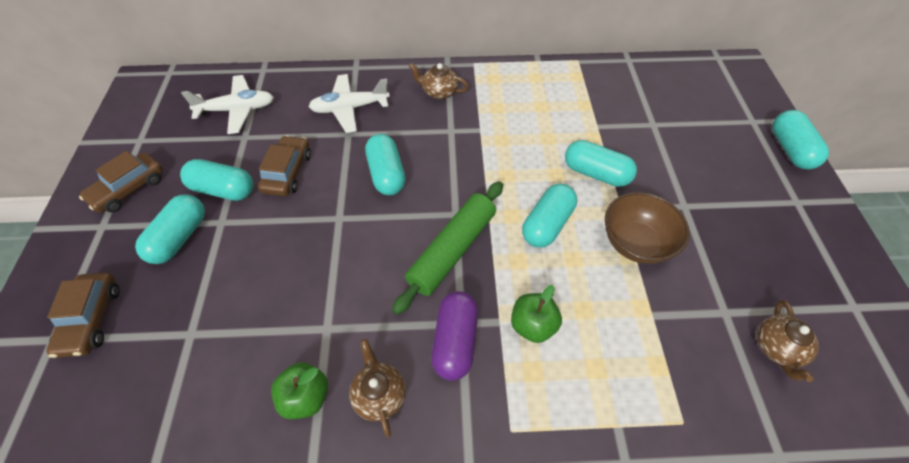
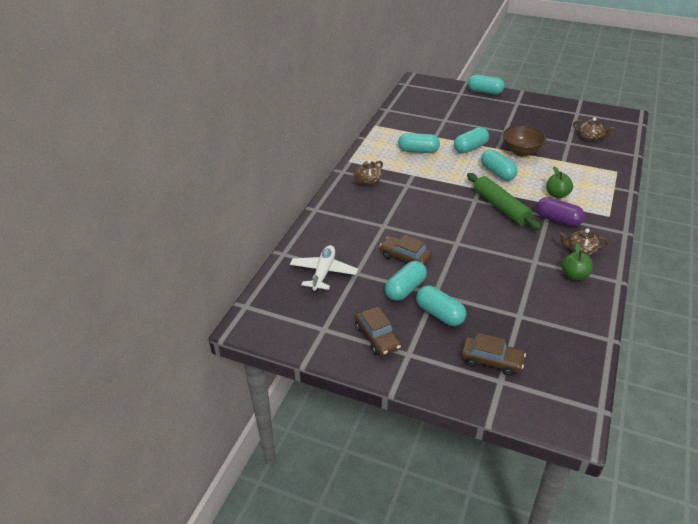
camera: 65 degrees left, 15 degrees down
(350, 108) = (359, 220): white plane -> none
(387, 174) = (430, 217): turquoise capsule -> turquoise capsule (418, 151)

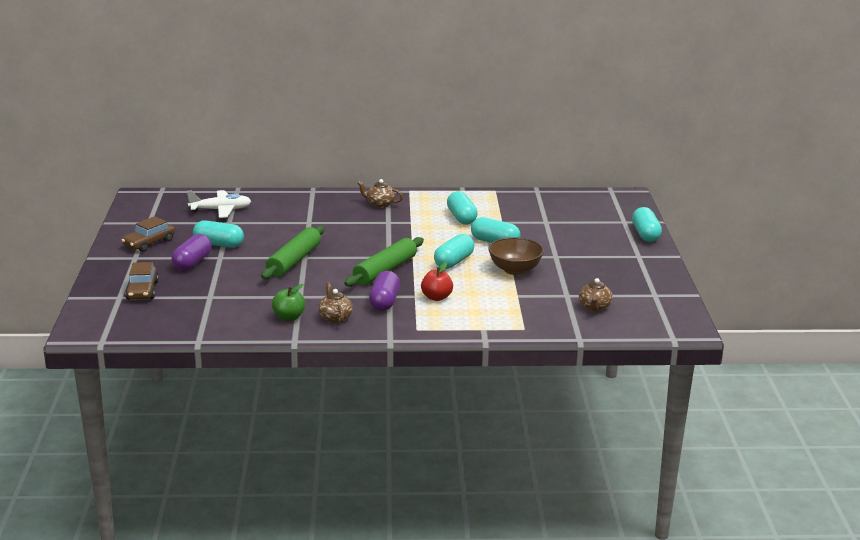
camera: 65 degrees right, 15 degrees down
(405, 257) = (265, 238): brown car -> none
(439, 314) = (192, 263): turquoise capsule -> purple capsule
(462, 250) = (294, 261): none -> green rolling pin
(557, 195) = (436, 297): green apple -> red apple

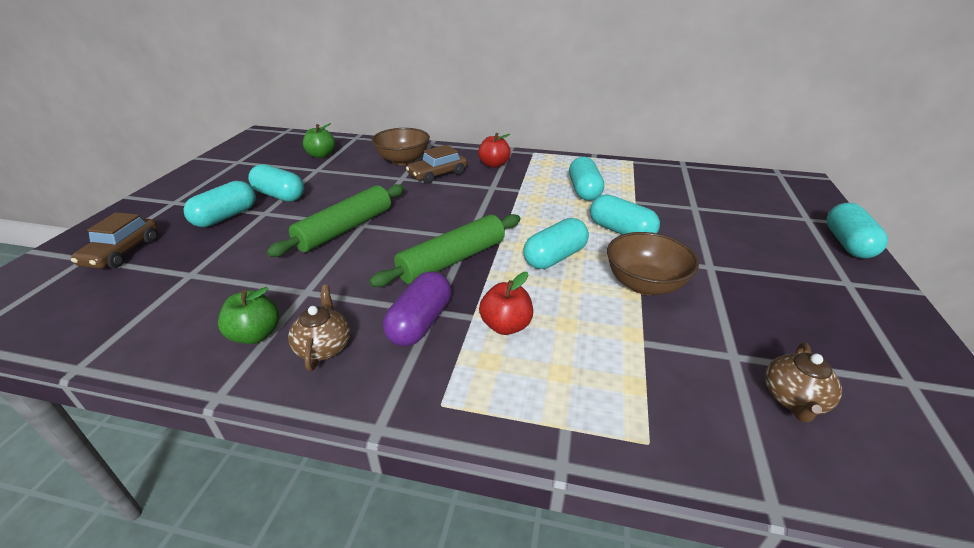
camera: 15 degrees right, 10 degrees up
(149, 243) = (209, 185): brown car -> brown car (437, 174)
(192, 263) = (226, 217): purple capsule -> turquoise capsule
(221, 210) = (321, 155): white plane -> green apple
(299, 208) = (403, 160): none -> brown bowl
(380, 204) = (494, 164): brown teapot -> red apple

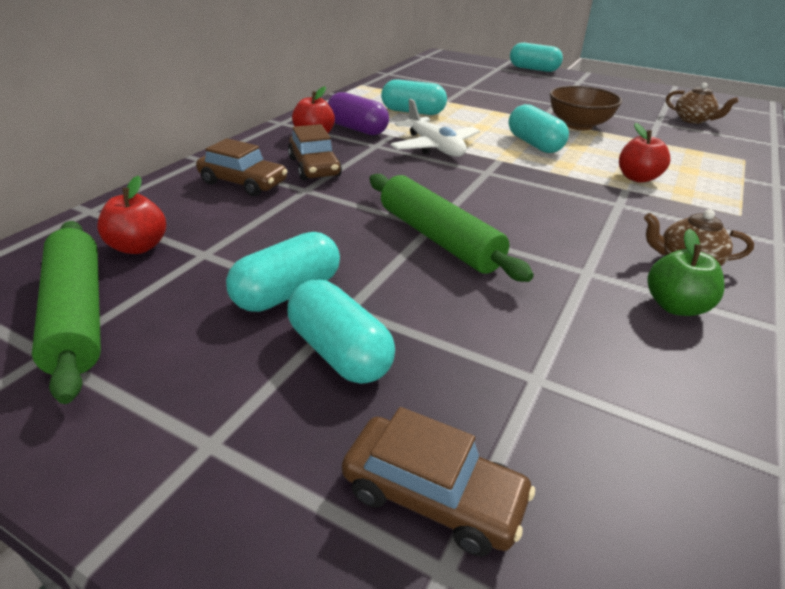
camera: 75 degrees left, 0 degrees up
(321, 155) = (138, 247): green apple -> red apple
(403, 160) = (243, 183): brown bowl -> brown car
(420, 323) = (638, 211): purple capsule -> purple capsule (357, 129)
(452, 260) = (531, 185): green rolling pin -> green rolling pin (78, 314)
(506, 209) = (434, 147): none -> white plane
(621, 231) = (496, 115): turquoise capsule -> none

